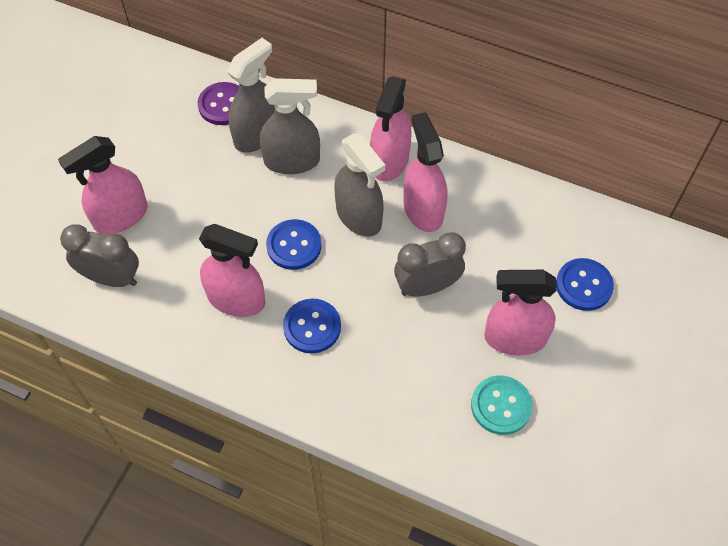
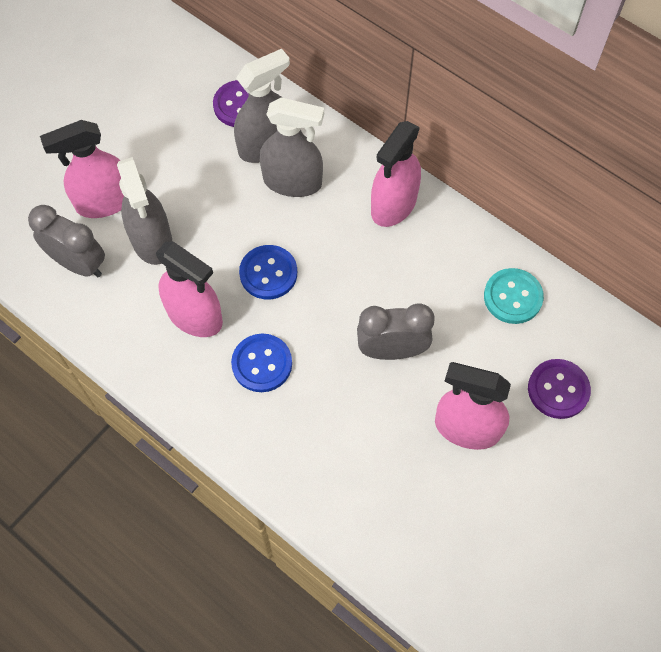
camera: 15 degrees right, 5 degrees up
(359, 216) = (344, 257): grey spray bottle -> grey spray bottle (152, 240)
(423, 209) = (413, 266): pink spray bottle -> none
(501, 406) = (430, 496): turquoise button -> turquoise button (512, 297)
(584, 285) = (558, 389): blue button -> purple button

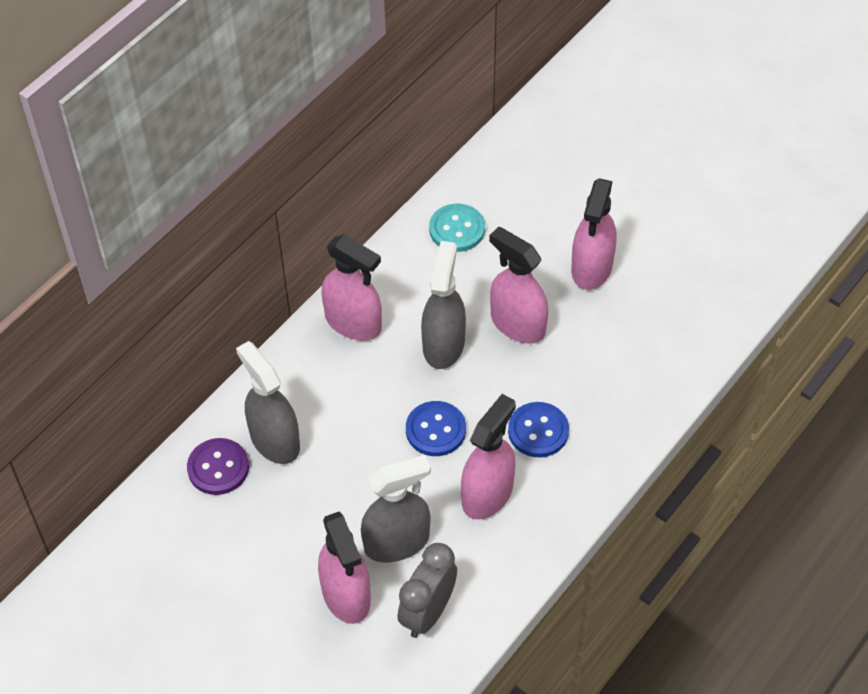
camera: 90 degrees left, 10 degrees down
(292, 182) = (323, 412): grey spray bottle -> grey spray bottle (443, 344)
(392, 350) = (517, 324): grey clock -> pink spray bottle
(558, 389) = (549, 200): purple button -> none

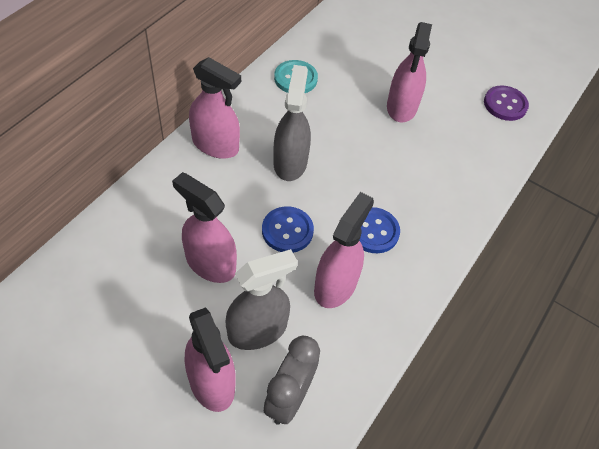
camera: 10 degrees left, 0 degrees up
(218, 468) = (95, 264): purple button -> purple button (505, 104)
(274, 440) = (147, 240): grey spray bottle -> none
(517, 324) = (348, 147): pink spray bottle -> pink spray bottle (210, 263)

